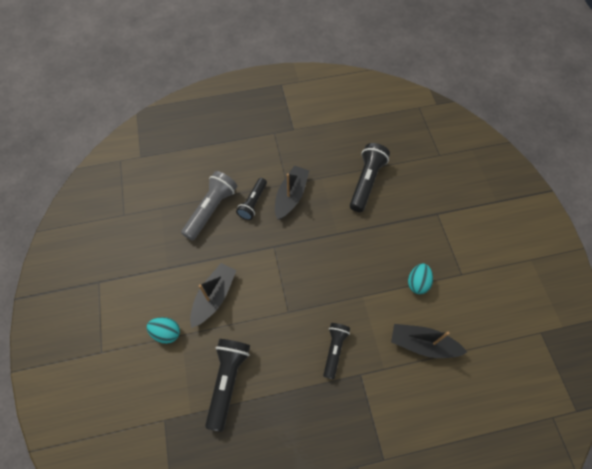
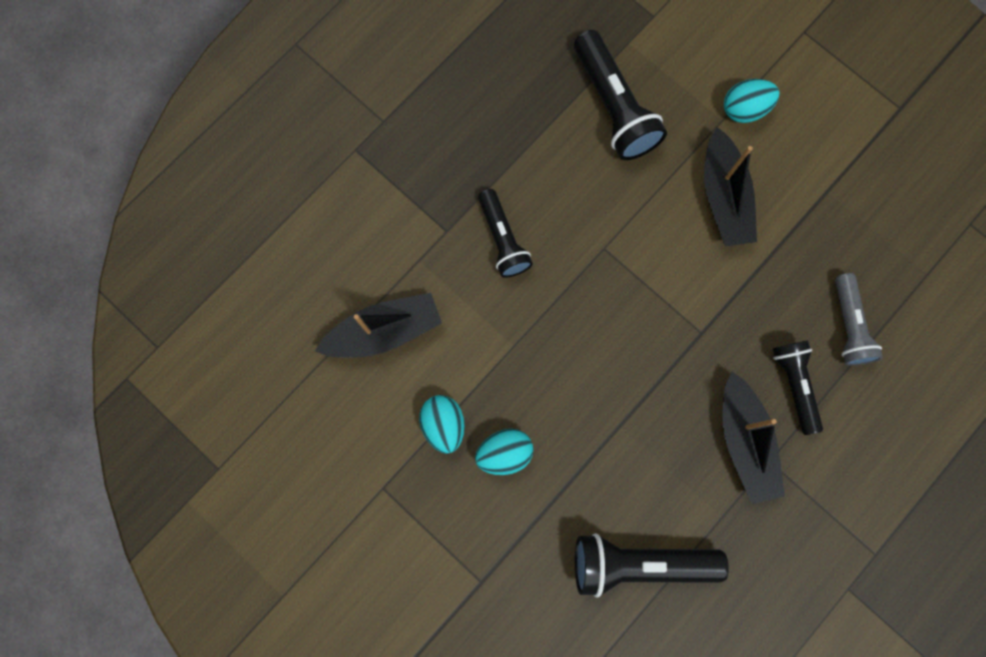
camera: 145 degrees right, 15 degrees up
(211, 210) = (848, 325): grey flashlight -> grey flashlight, size x0.65
(366, 182) = (639, 562): black flashlight -> black flashlight turned 105 degrees clockwise
(396, 254) = (504, 453): none -> turquoise egg

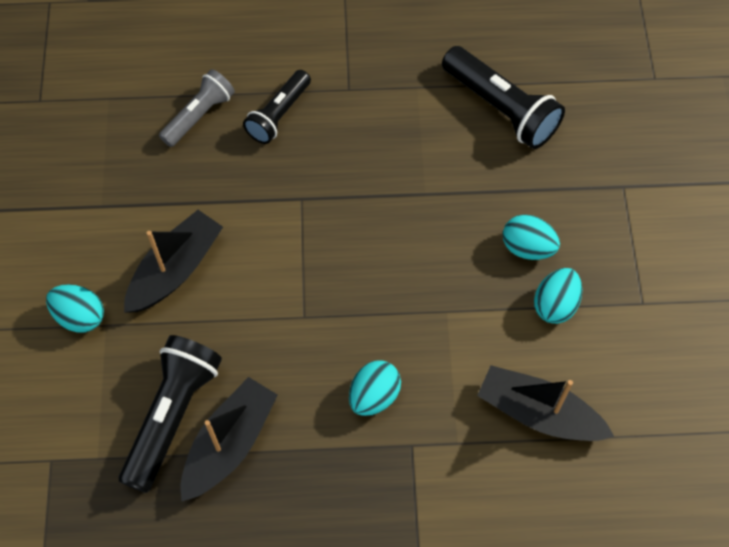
camera: 135 degrees left, 15 degrees down
(502, 239) = (374, 396): black flashlight -> turquoise egg
(744, 441) = (352, 113): black boat -> black boat (229, 444)

